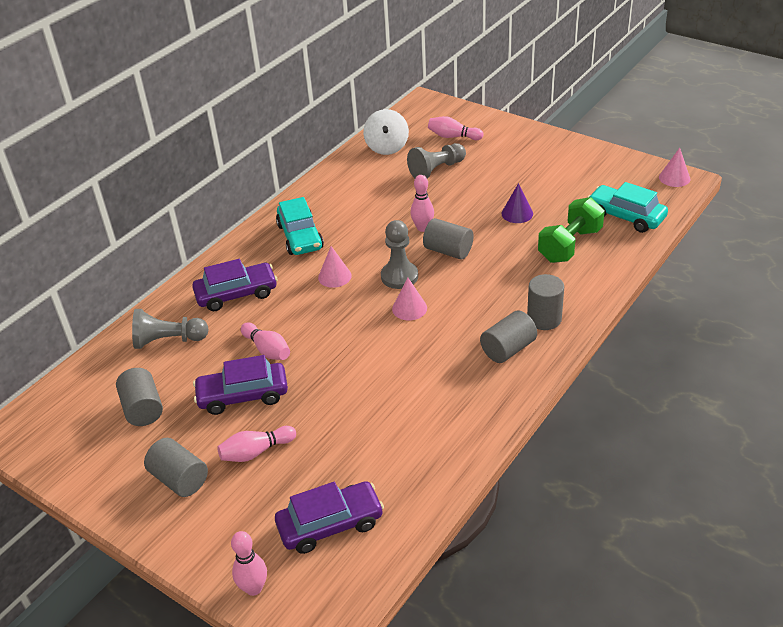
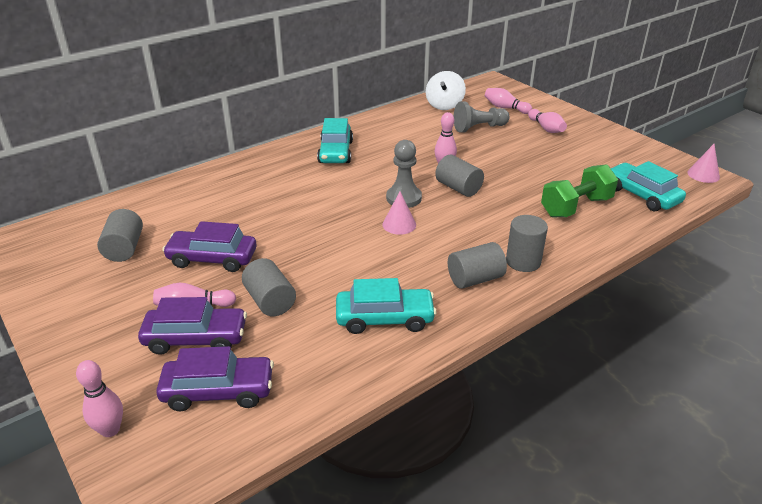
camera: 15 degrees right, 5 degrees down
(168, 340) = (181, 203): grey pawn -> none
(179, 479) = (114, 312): grey cylinder -> grey cylinder (270, 301)
(236, 294) = (258, 181): purple car -> purple car (196, 338)
(267, 350) = (256, 228): pink bowling pin -> pink bowling pin (546, 128)
(334, 276) = (347, 186): pink cone -> none
(444, 412) = (384, 318): none -> turquoise car
(517, 213) = (536, 173): purple cone -> none

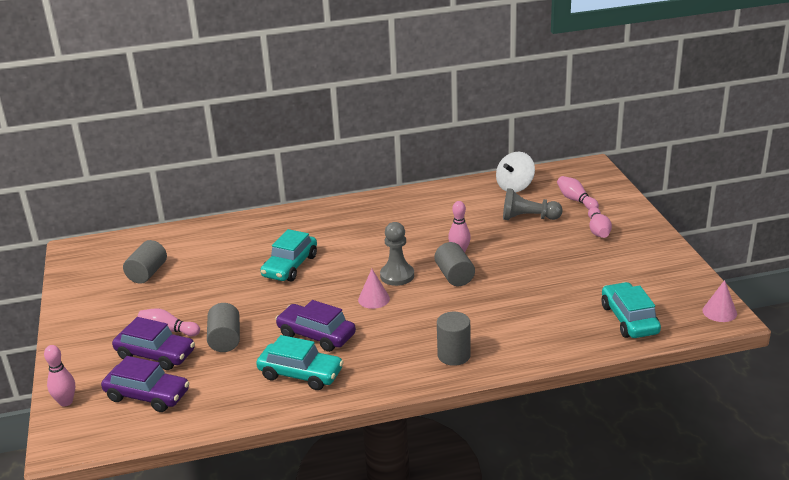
camera: 25 degrees right, 5 degrees down
(212, 258) = (205, 296): purple car -> purple car (316, 335)
(335, 152) = (371, 219): turquoise car -> turquoise car (290, 266)
(475, 279) = (399, 360): grey cylinder -> none
(576, 207) = (550, 317): green dumbbell -> none

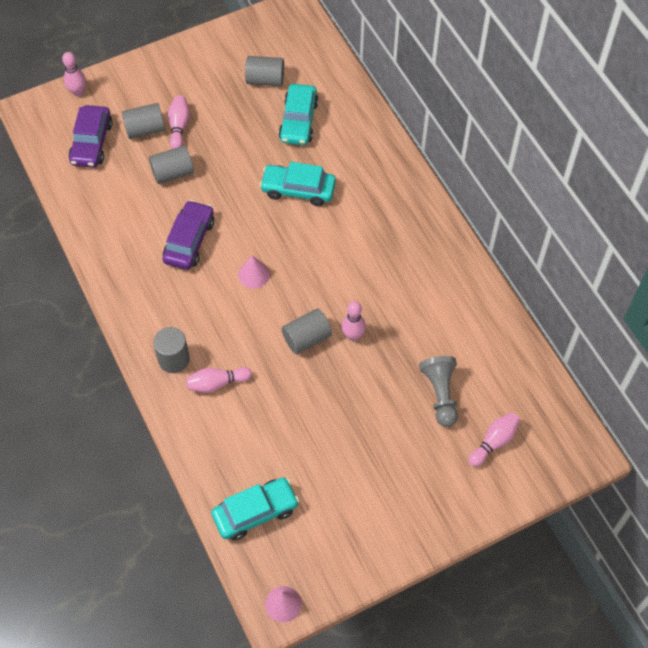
camera: 75 degrees right, 30 degrees up
(155, 354) = (145, 129): purple car -> grey cylinder
(300, 374) = (132, 243): turquoise car -> turquoise car (298, 121)
(397, 276) = (298, 286): grey pawn -> none
(515, 186) = (511, 371): white spinning top -> none
(598, 230) = (428, 471): pink bowling pin -> pink bowling pin (217, 383)

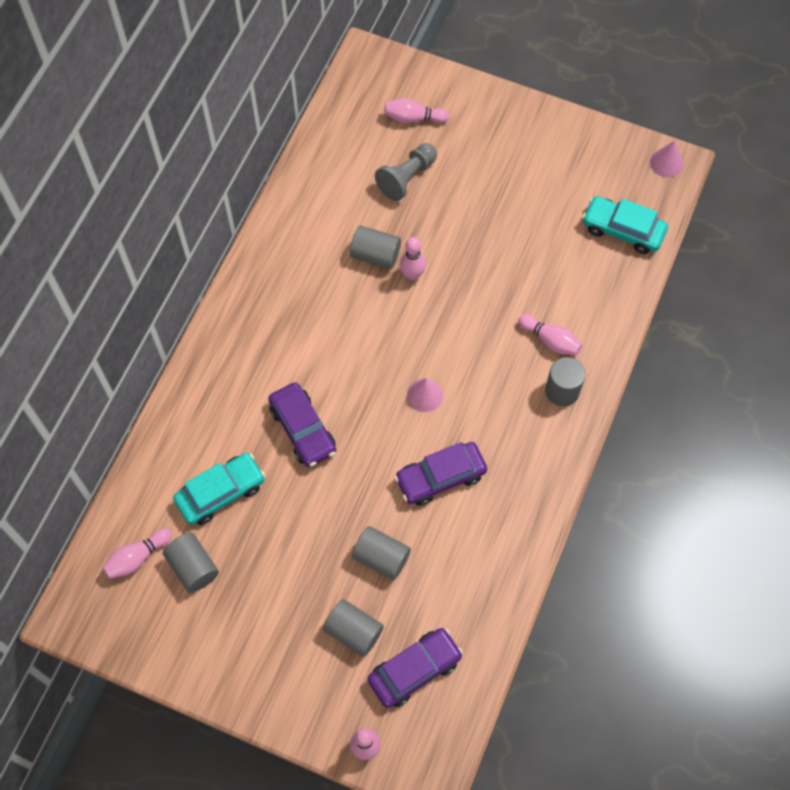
camera: 130 degrees left, 5 degrees up
(179, 127) = (322, 601): pink bowling pin -> pink bowling pin (137, 558)
(298, 190) = (303, 429): turquoise car -> purple car
(307, 338) = (447, 306): grey cylinder -> grey cylinder (375, 255)

